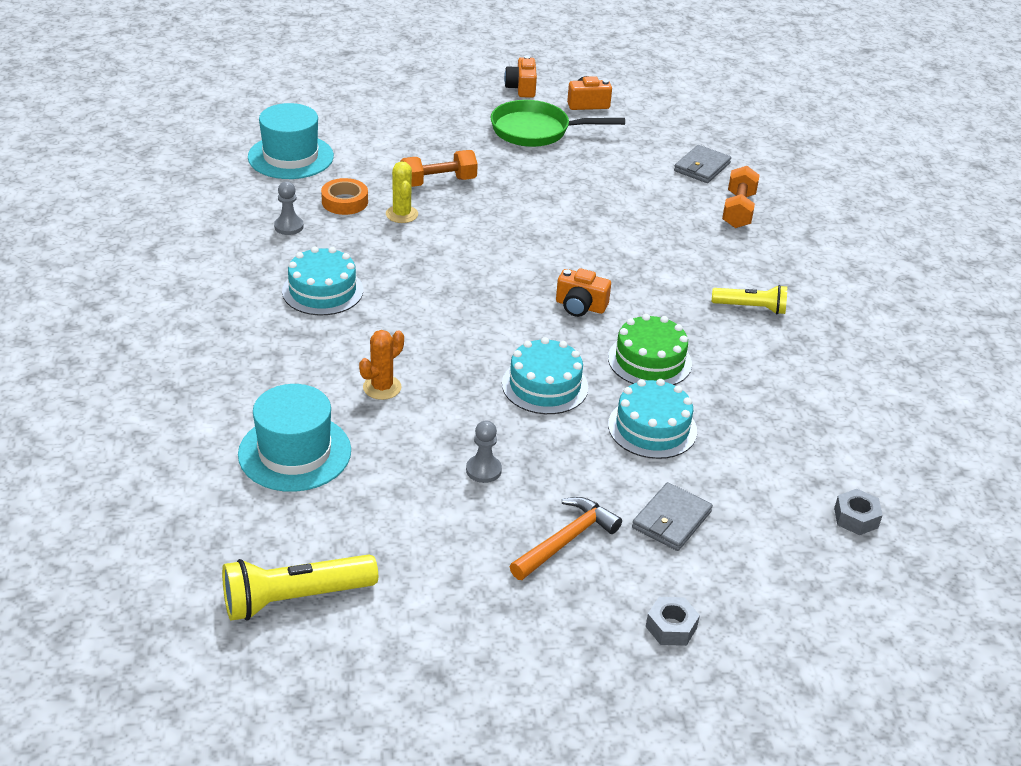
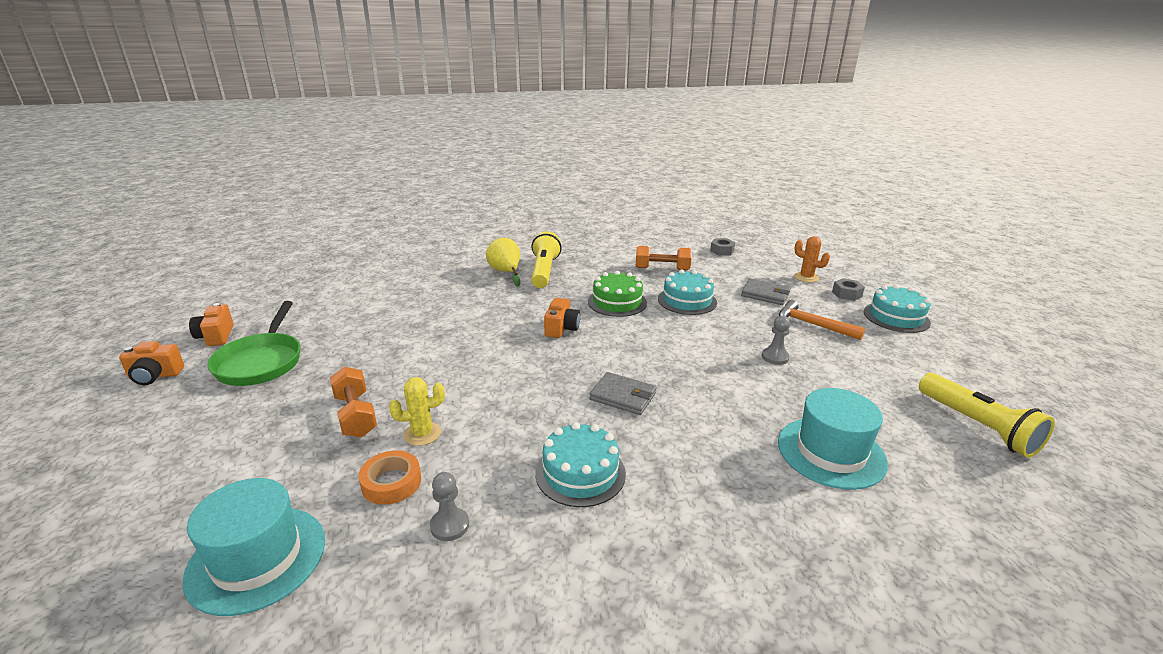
camera: 95 degrees left, 10 degrees down
(382, 387) = (714, 413): orange cactus -> orange cactus (806, 277)
(545, 385) = (666, 338): turquoise cake -> turquoise cake (896, 317)
(702, 167) = (355, 285): grey wallet -> grey wallet (623, 396)
(738, 210) = (421, 273): orange dumbbell -> orange dumbbell (662, 269)
(744, 275) = (506, 272): none -> yellow pear
(751, 308) = (544, 271): yellow flashlight -> yellow flashlight, size x1.56

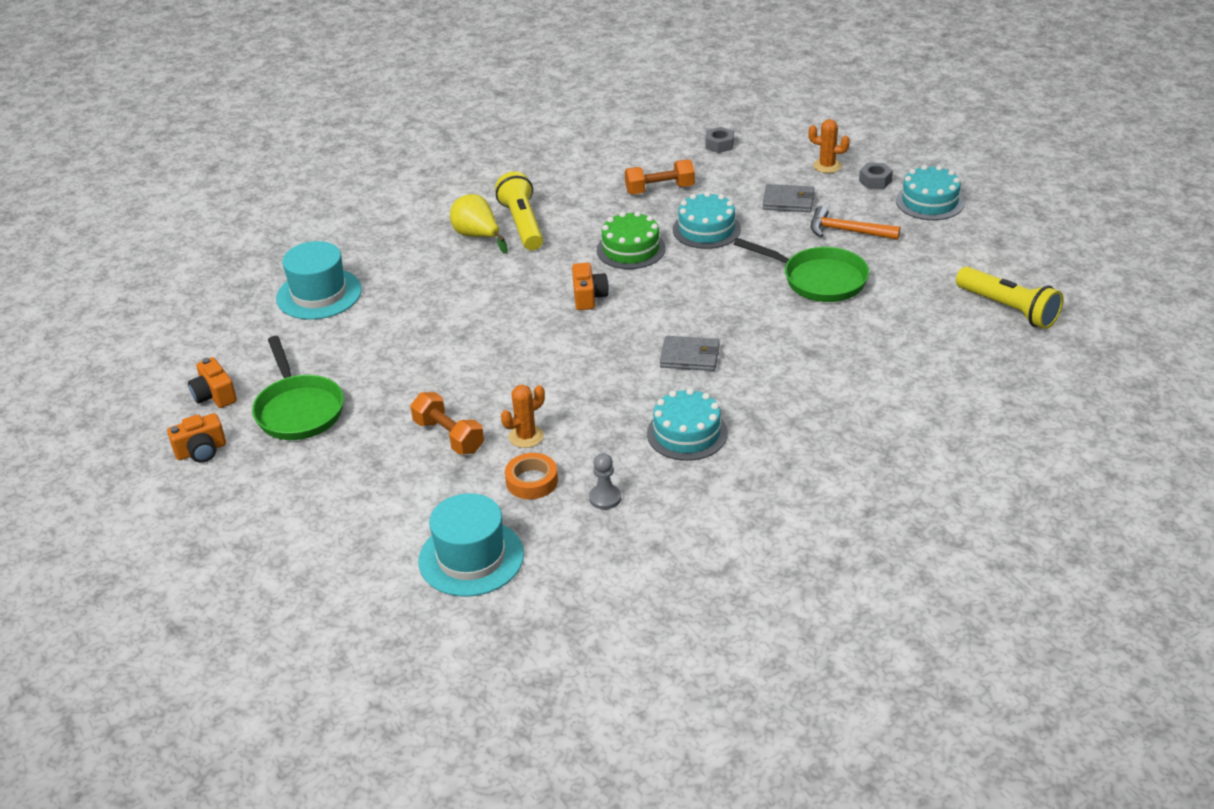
camera: 15 degrees left, 10 degrees up
(422, 434) = (526, 436): yellow cactus -> orange cactus
(775, 357) = (819, 280): grey pawn -> green pan
(831, 452) = (889, 363): turquoise hat -> turquoise hat (319, 294)

